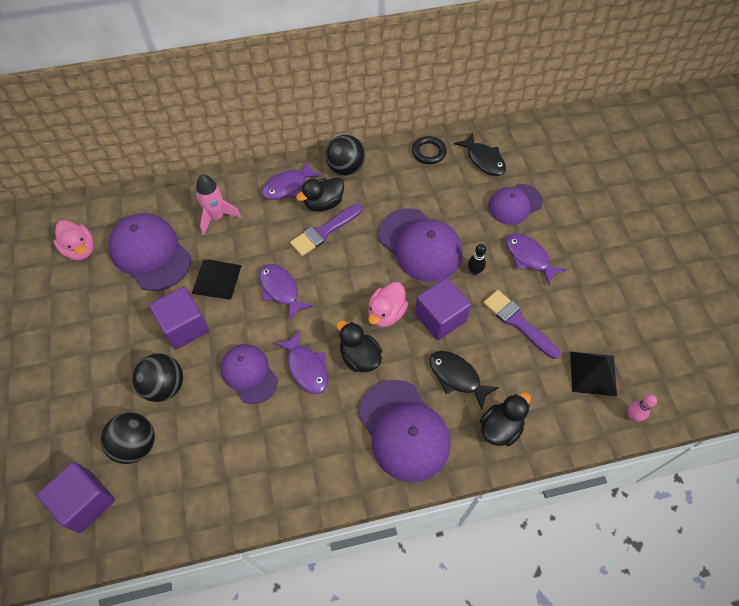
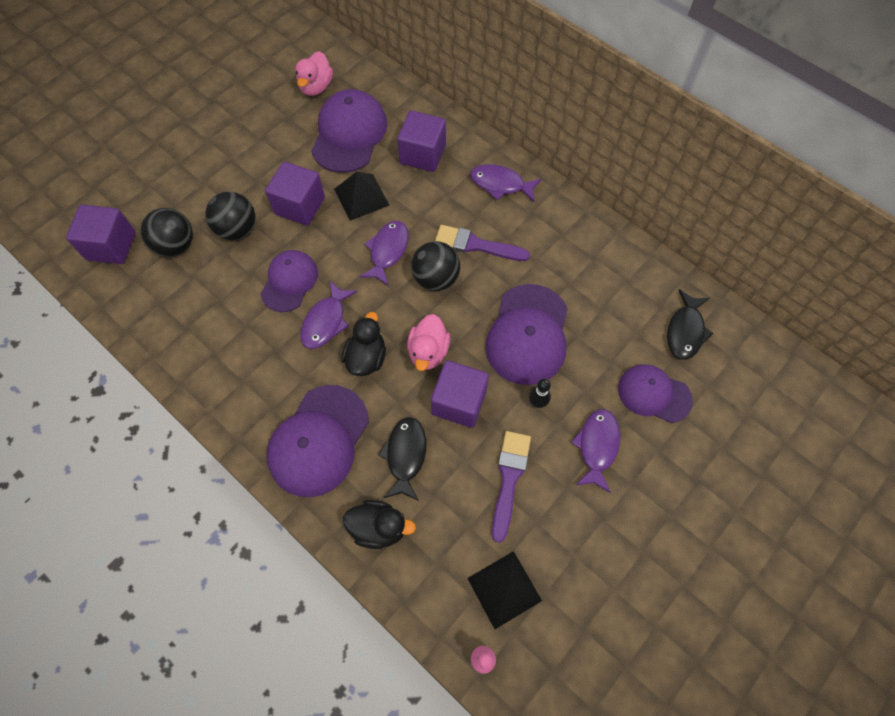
camera: 55 degrees right, 5 degrees up
(217, 217) = (422, 154): pink rocket -> purple cube
(323, 203) = (506, 224): black duck -> none
(346, 168) = (563, 216): black ball -> black ball (436, 278)
(386, 313) = (428, 352): pink duck -> pink duck turned 75 degrees counterclockwise
(429, 152) = (647, 274): black ring -> none

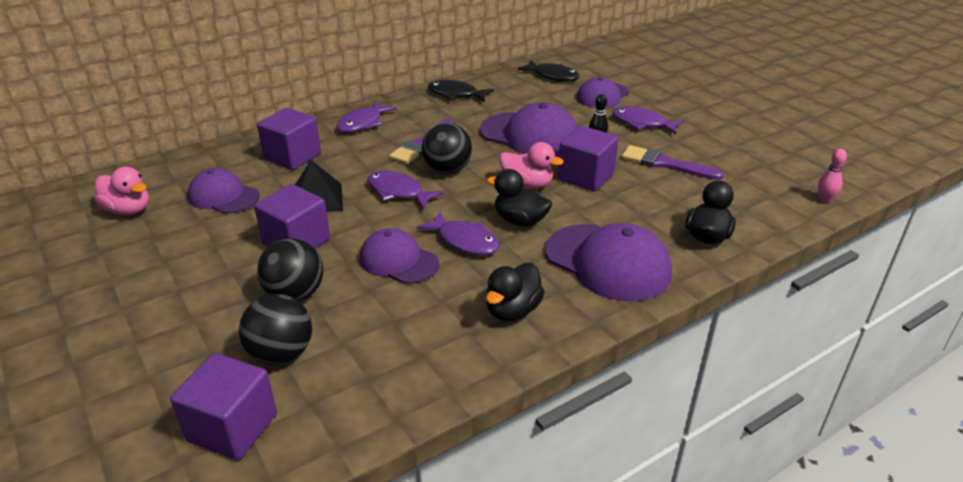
camera: 75 degrees left, 30 degrees down
(242, 377) = (513, 310): none -> black duck
(349, 134) = (223, 196): purple cap -> purple cap, size x0.64
(405, 455) = (634, 212): black fish -> black fish (456, 94)
(504, 589) = (764, 181): black pyramid -> none

